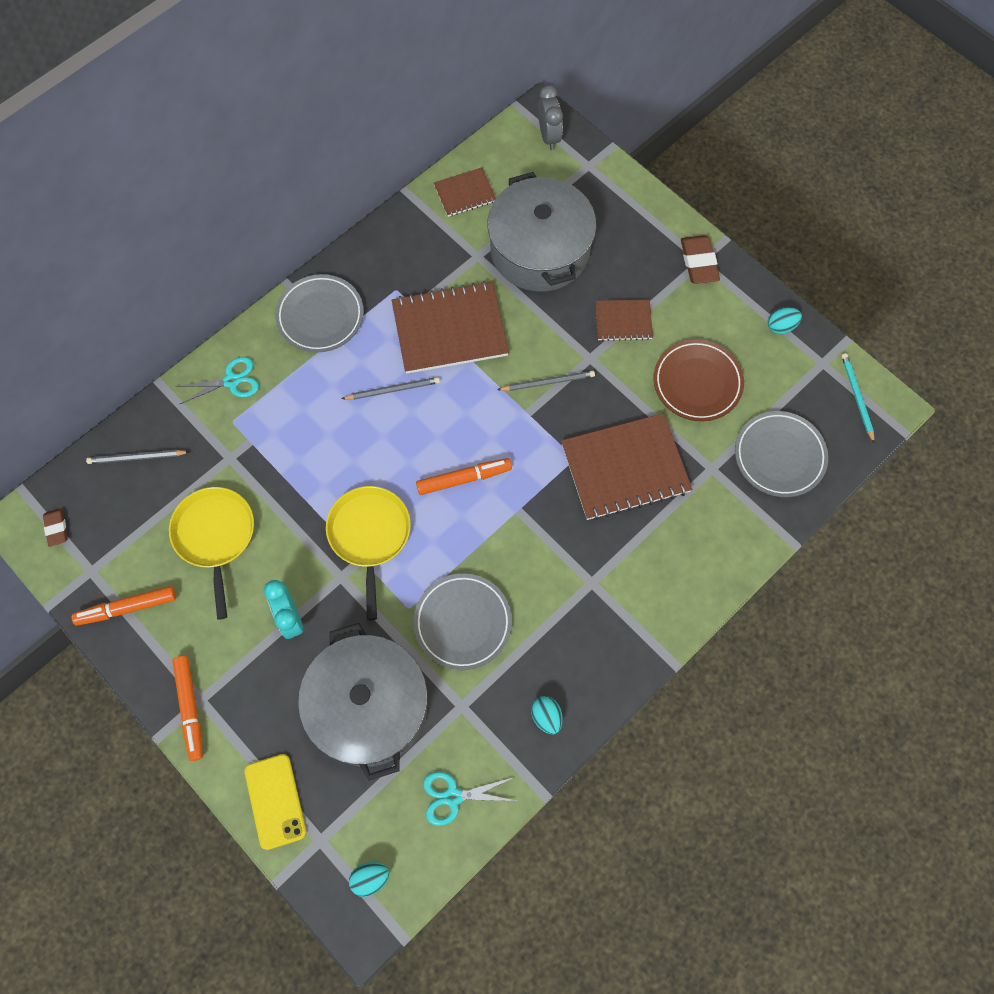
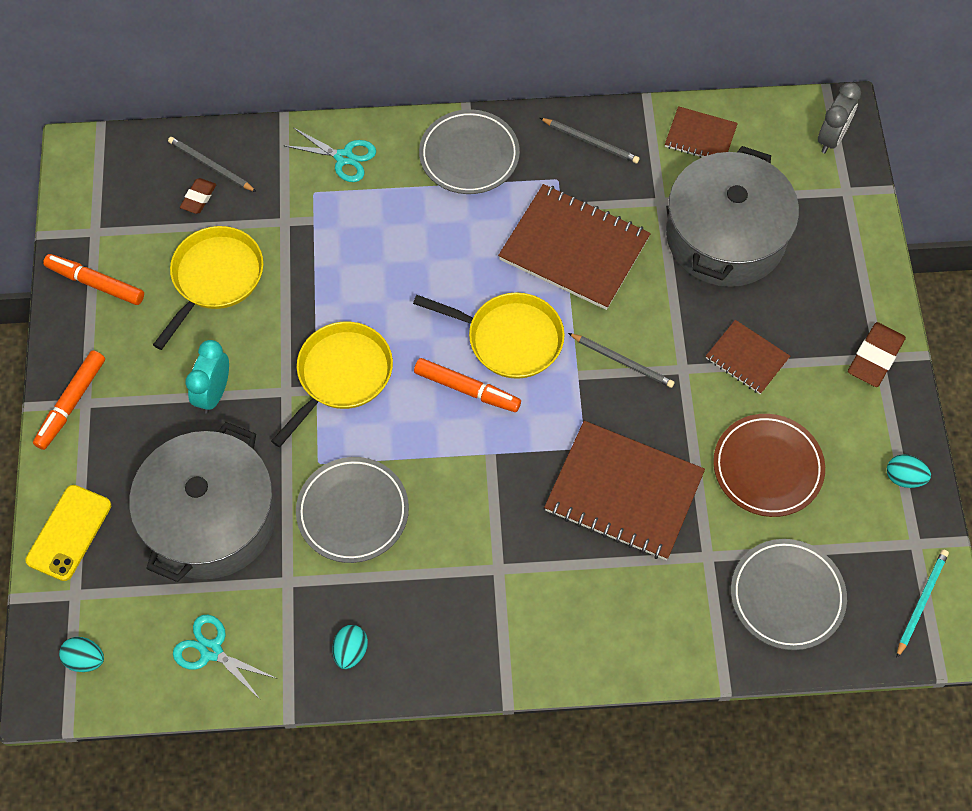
camera: 40 degrees right, 5 degrees down
(56, 528) = (99, 177): brown eraser -> brown eraser (198, 198)
(393, 390) = (475, 265): grey pencil -> grey pencil (591, 142)
(461, 422) = (510, 338): none -> yellow pan

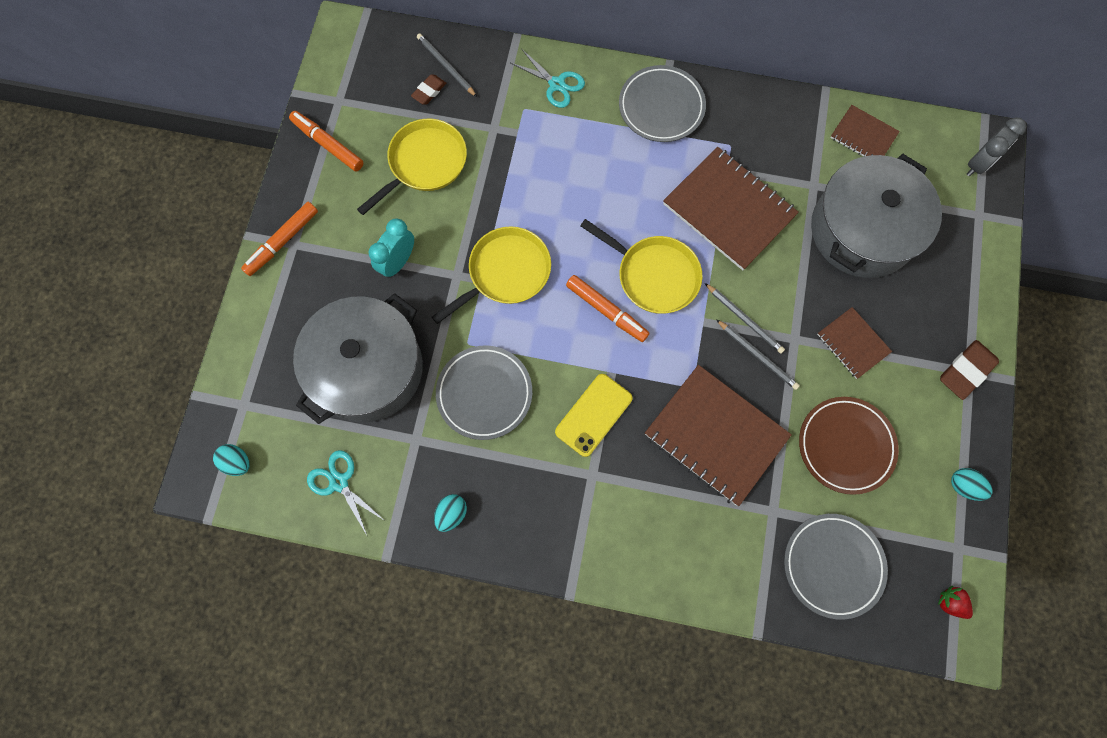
camera: 15 degrees right, 10 degrees up
(69, 533) = (252, 351): yellow phone -> yellow phone (593, 415)
(591, 142) = (767, 119): grey pencil -> grey pencil (757, 355)
(921, 602) = (950, 603): turquoise pencil -> red strawberry

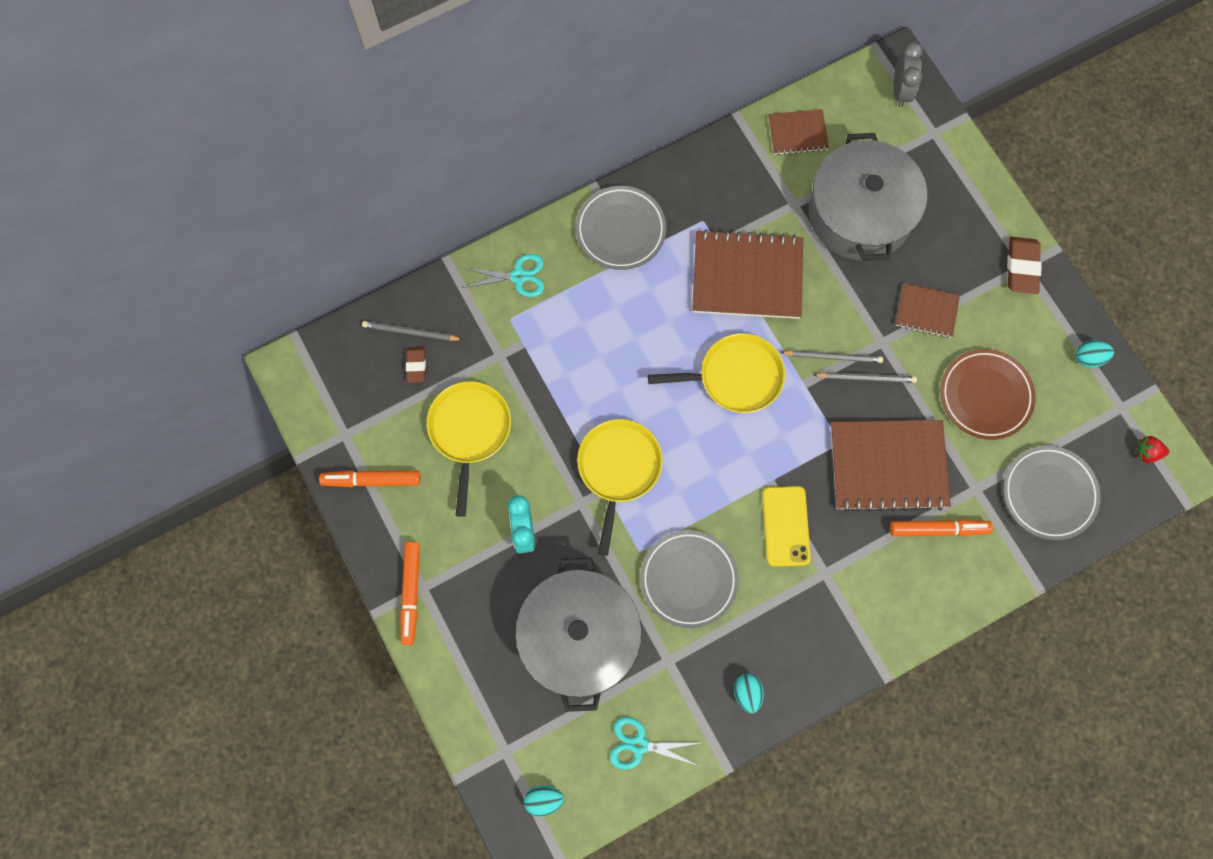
camera: 40 degrees left, 0 degrees up
(606, 311) = (724, 435): orange marker -> orange marker (938, 529)

